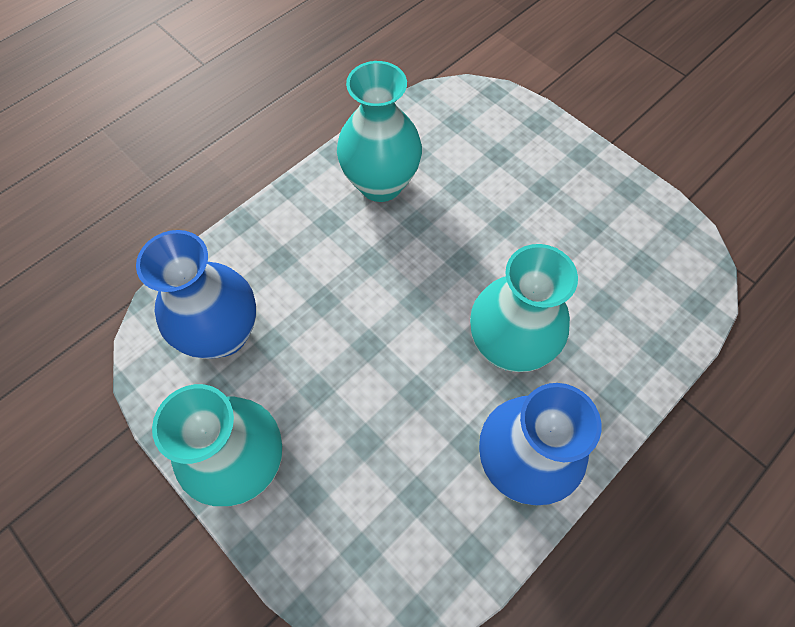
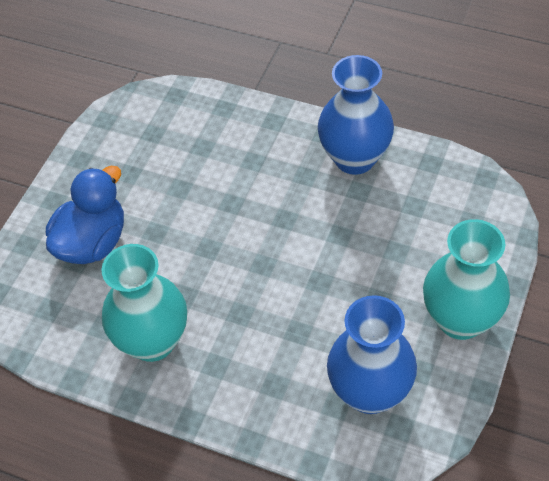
camera: 110 degrees left, 10 degrees down
(508, 346) = (270, 192): turquoise vase -> none
(515, 171) = (92, 242): none -> blue duck

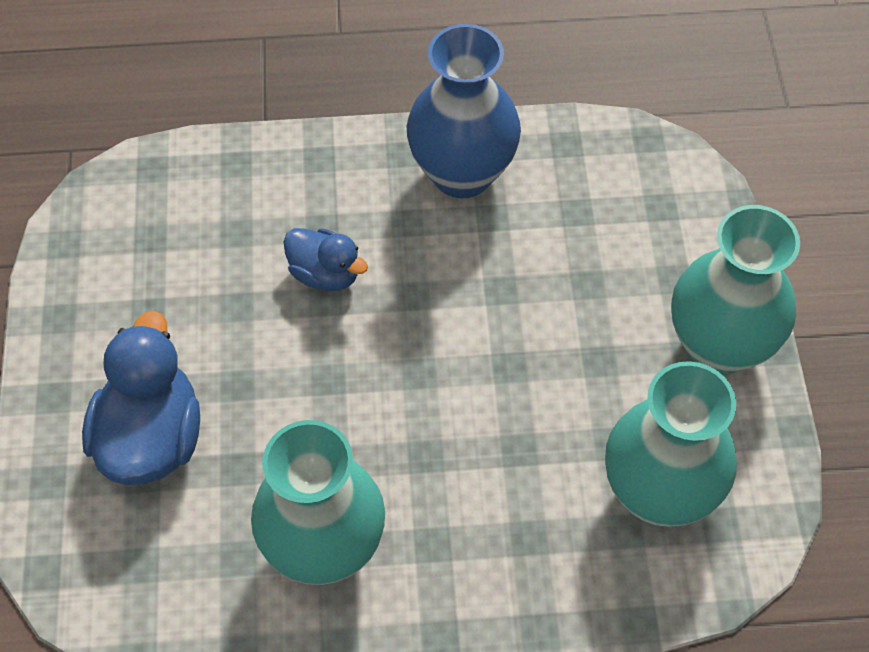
camera: 30 degrees left, 5 degrees up
(240, 188) = (325, 274): none -> blue duck
(370, 392) = (658, 493): blue vase -> turquoise vase

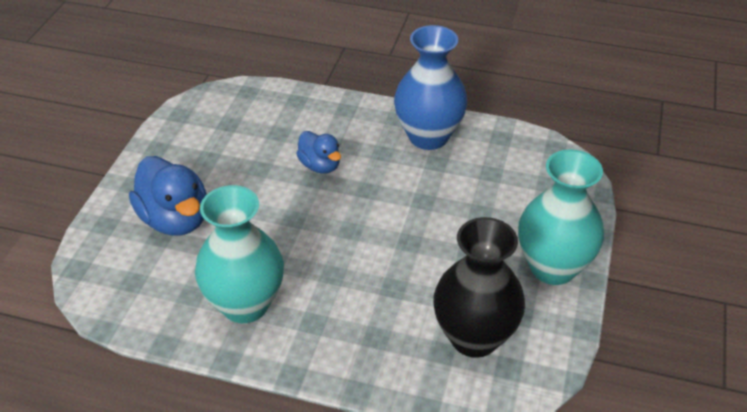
camera: 20 degrees right, 15 degrees down
(151, 437) = (175, 219): blue duck -> blue duck turned 120 degrees clockwise
(658, 493) = (474, 337): turquoise vase -> black vase

